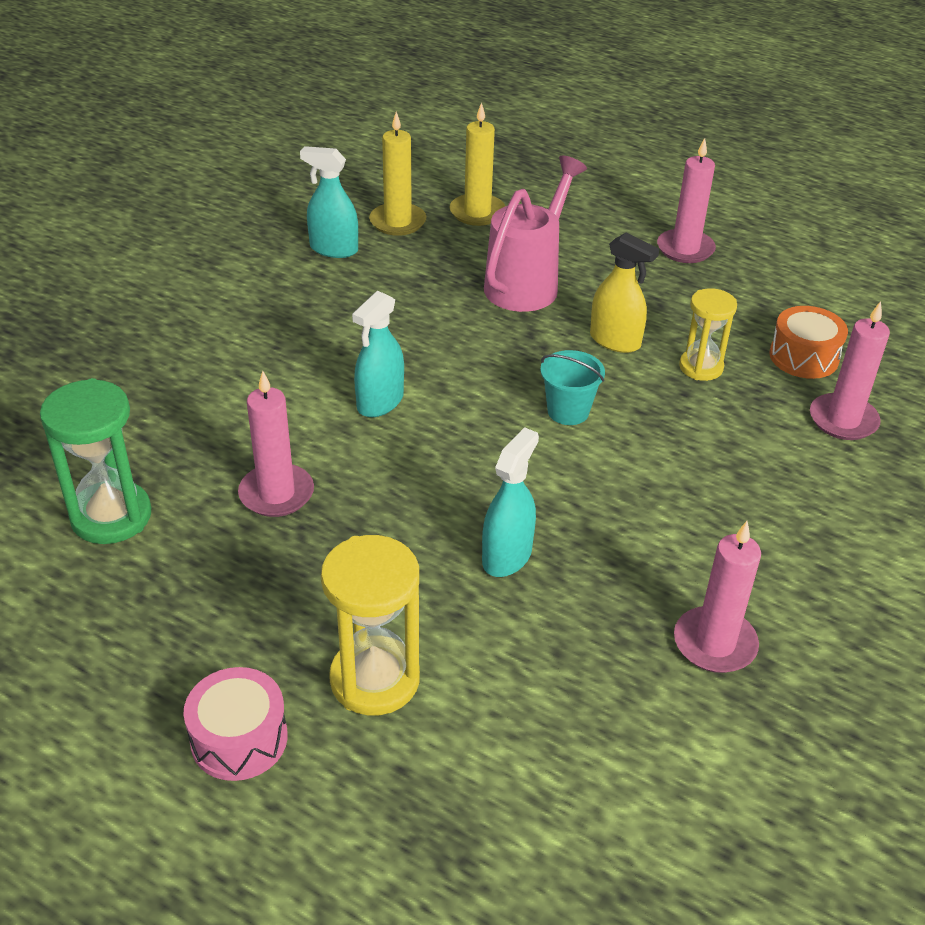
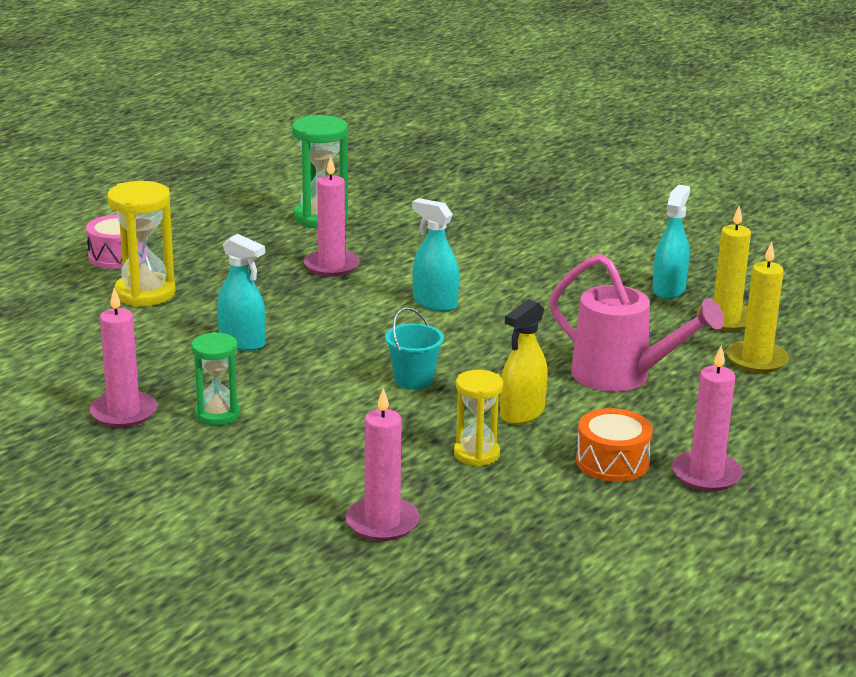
camera: 95 degrees right, 15 degrees down
(690, 557) = (217, 414): none -> green hourglass
(804, 357) = (493, 518): orange drum -> orange drum (612, 462)

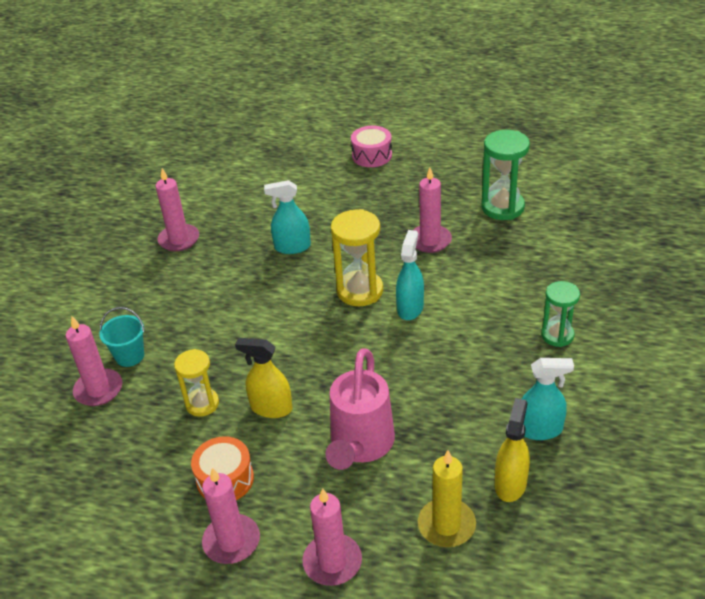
camera: 70 degrees right, 15 degrees up
(145, 293) = (329, 186): yellow hourglass -> yellow hourglass (360, 291)
(217, 414) = (195, 274): green hourglass -> green hourglass (557, 335)
(242, 342) = (292, 247): turquoise spray bottle -> turquoise spray bottle turned 75 degrees clockwise
(413, 380) = (287, 338): turquoise bucket -> turquoise bucket (130, 356)
(726, 319) = (510, 484): yellow candle -> yellow spray bottle
(767, 425) = (332, 562): none -> pink candle

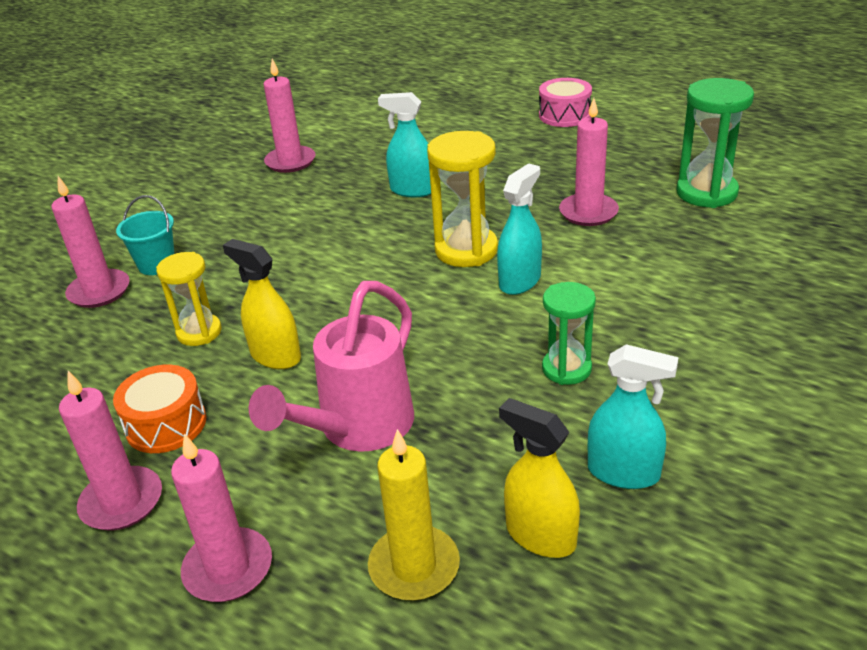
camera: 20 degrees right, 5 degrees down
(510, 484) = (540, 536): yellow spray bottle -> yellow spray bottle turned 90 degrees counterclockwise
(557, 335) = (711, 355): green hourglass -> green hourglass (566, 369)

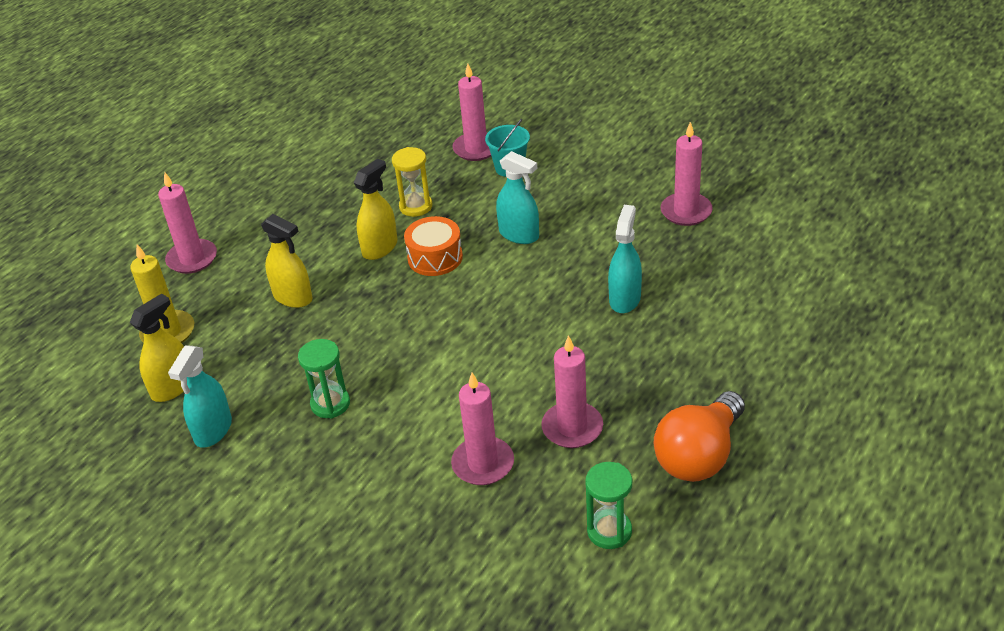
camera: 90 degrees right, 5 degrees up
(122, 502) = (255, 209): pink candle -> pink candle (483, 464)
(166, 424) = (319, 211): orange drum -> orange drum (435, 257)
(358, 428) = (293, 297): pink watering can -> yellow spray bottle
(466, 250) = (511, 341): yellow hourglass -> none
(520, 281) = (456, 376): turquoise spray bottle -> turquoise spray bottle (519, 234)
(564, 115) = (812, 416): pink drum -> none
(613, 156) = (699, 455): none -> orange light bulb
(706, 193) = (609, 531): green hourglass -> green hourglass, size x0.65

